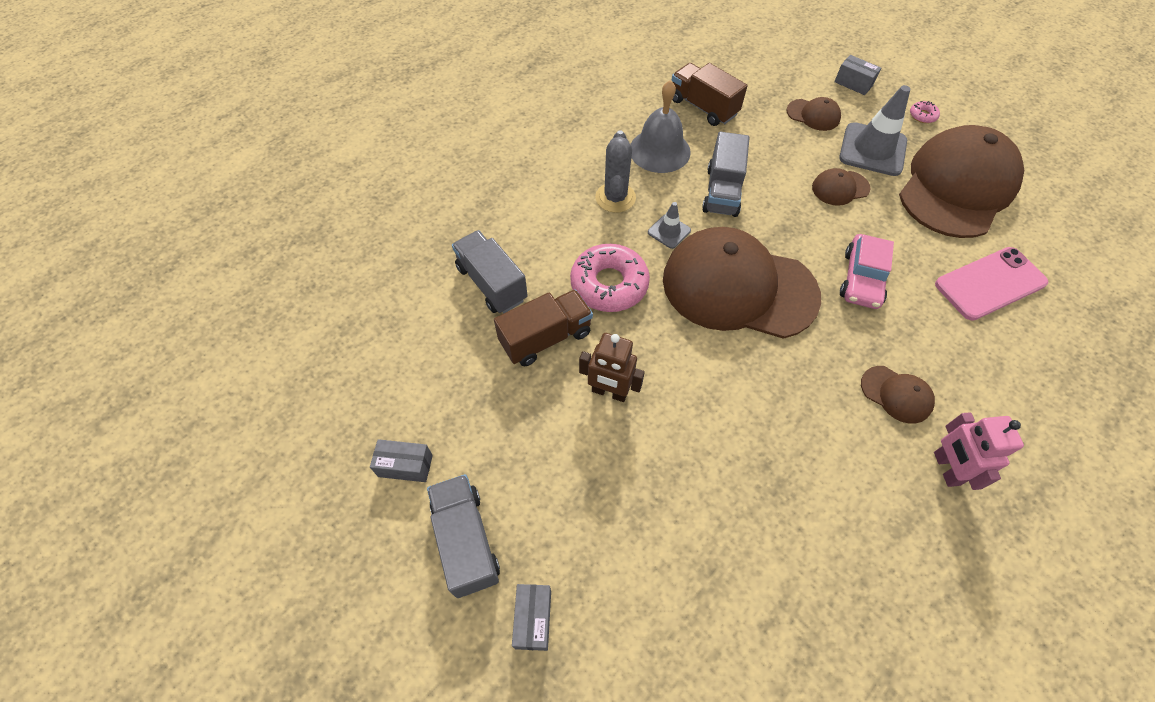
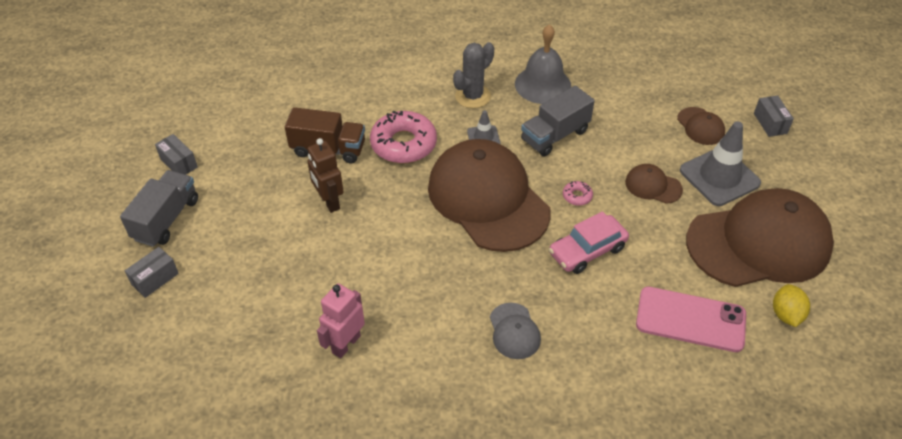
camera: 40 degrees right, 10 degrees down
(492, 283) = (333, 100): grey truck -> none
(703, 107) = (614, 74): brown truck -> none
(896, 394) = (514, 331): brown cap -> grey cap
(922, 115) = (803, 179): pink donut -> pink donut (577, 196)
(946, 468) = (489, 394): pink robot -> pink robot (346, 344)
(1035, 232) = (786, 314): none -> yellow lemon

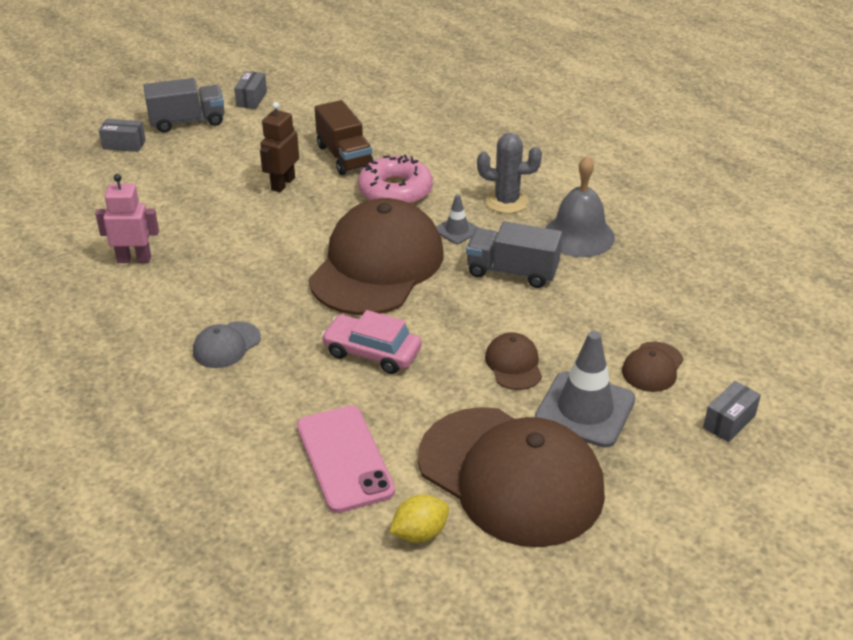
camera: 55 degrees right, 10 degrees down
(577, 196) = (441, 318): pink donut -> none

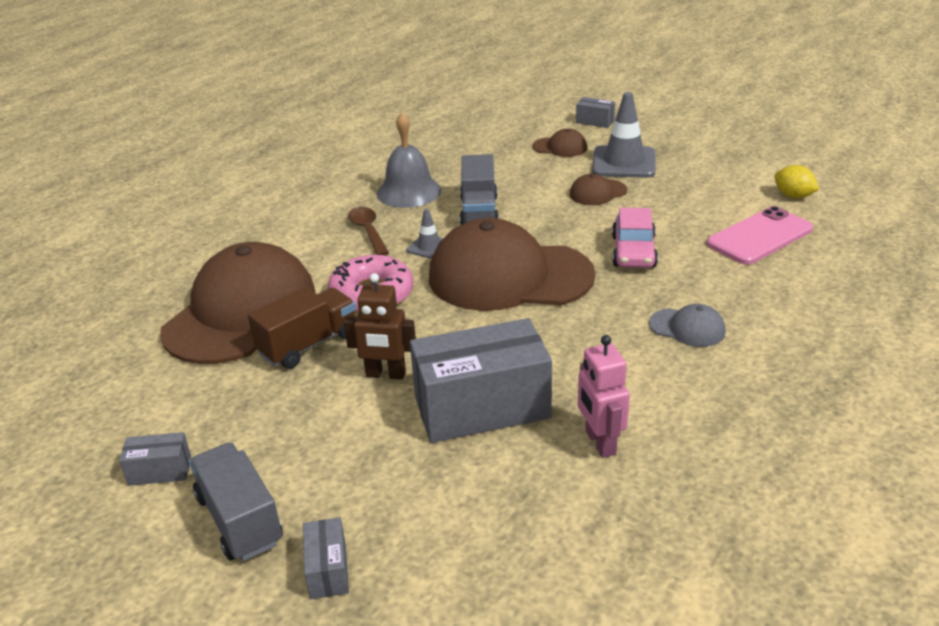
camera: 105 degrees left, 5 degrees down
(212, 217) = (482, 408): none -> grey box
(506, 201) = (368, 231): grey cactus -> brown spoon
(510, 476) = (711, 176): brown cap -> brown cap (241, 312)

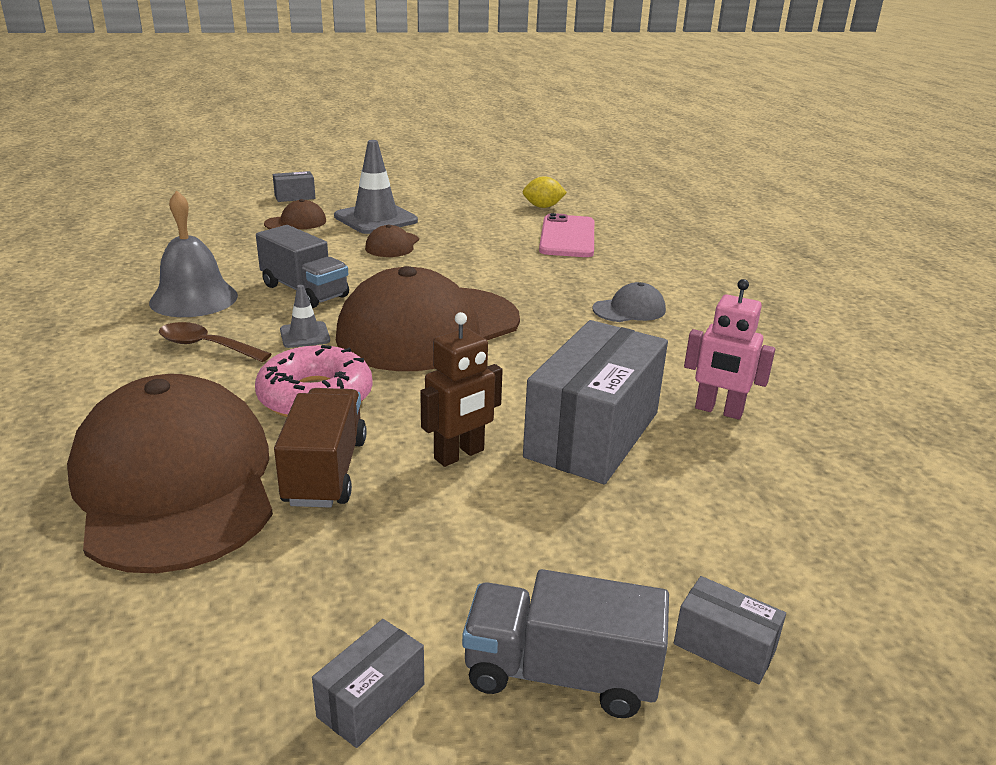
camera: 50 degrees left, 5 degrees down
(633, 252) = (498, 275): pink car -> none

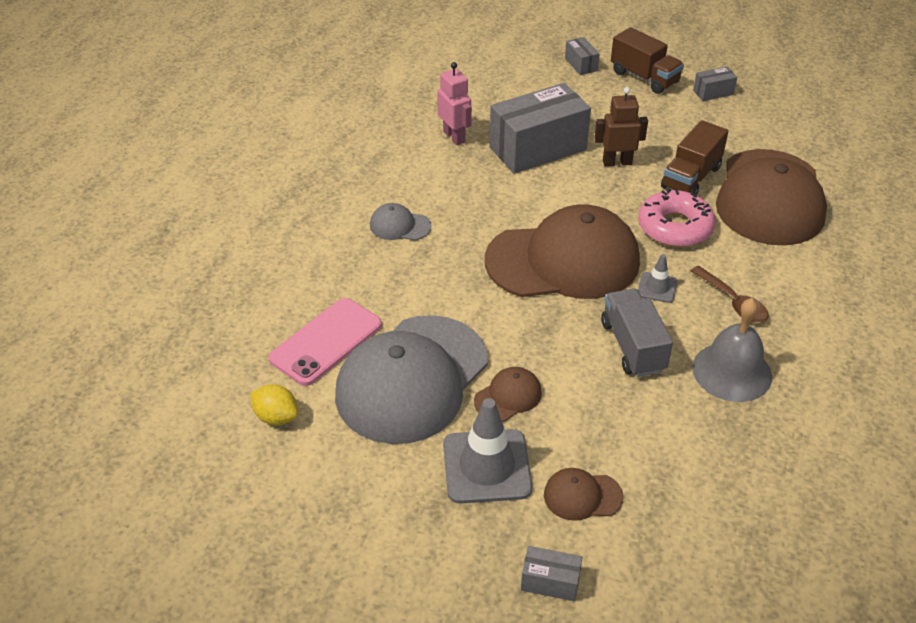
camera: 145 degrees left, 15 degrees up
(477, 237) = (412, 379): none -> grey cap
(560, 674) = (644, 77): grey truck -> brown truck

